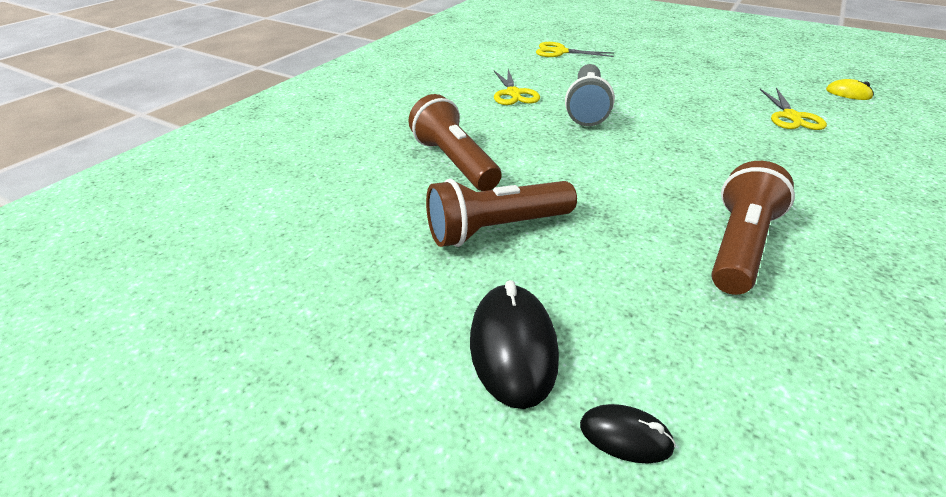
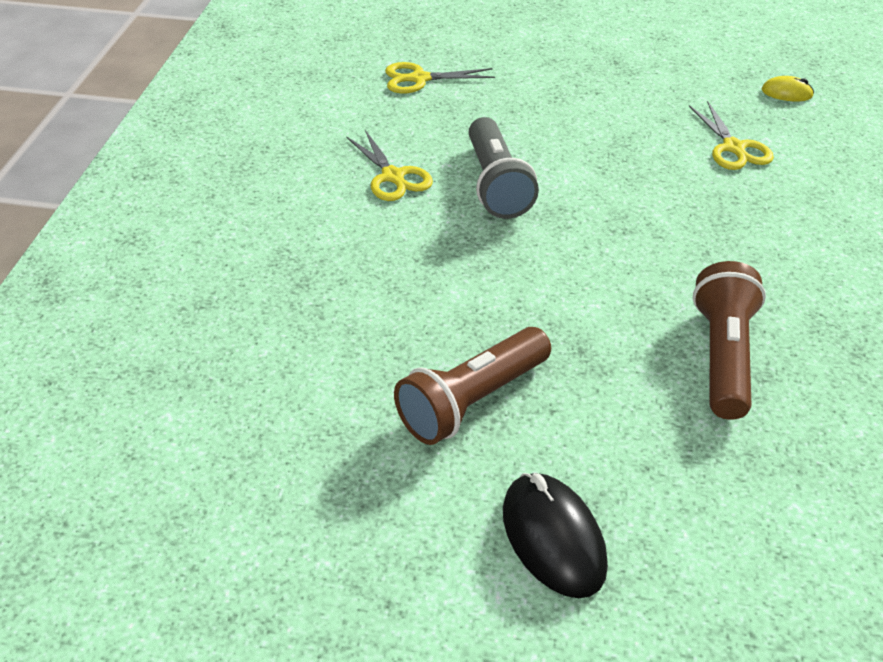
camera: 20 degrees left, 5 degrees up
(454, 162) = (376, 315): brown flashlight -> none
(625, 436) = (683, 592): black mouse -> none

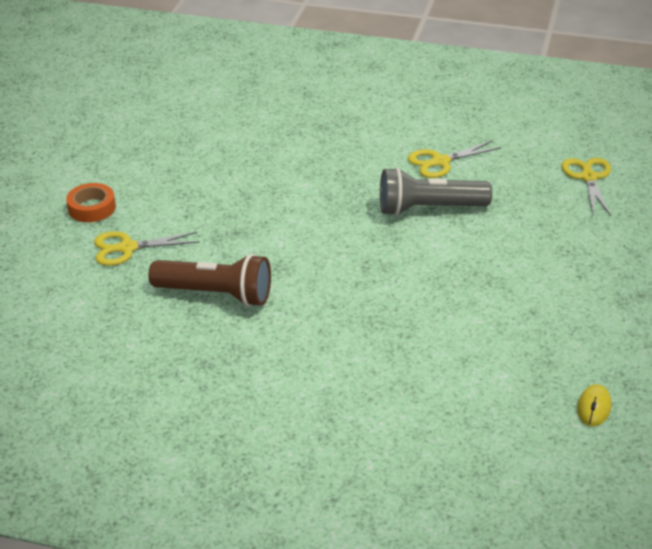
camera: 95 degrees right, 5 degrees down
(472, 401) = (201, 186): brown flashlight -> none
(553, 538) = (92, 208): black mouse -> orange tape
(733, 148) = (486, 348): yellow scissors -> yellow scissors (127, 248)

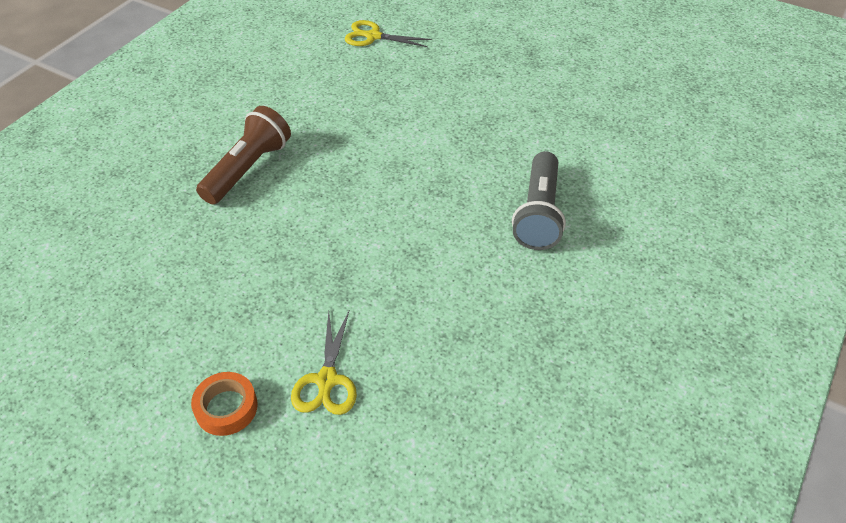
camera: 75 degrees left, 10 degrees up
(216, 294) = (441, 311): brown flashlight -> brown flashlight (248, 169)
(429, 209) = (371, 133): grey flashlight -> grey flashlight (539, 214)
(440, 162) = (302, 109): yellow scissors -> none
(593, 407) = (652, 109): yellow mouse -> none

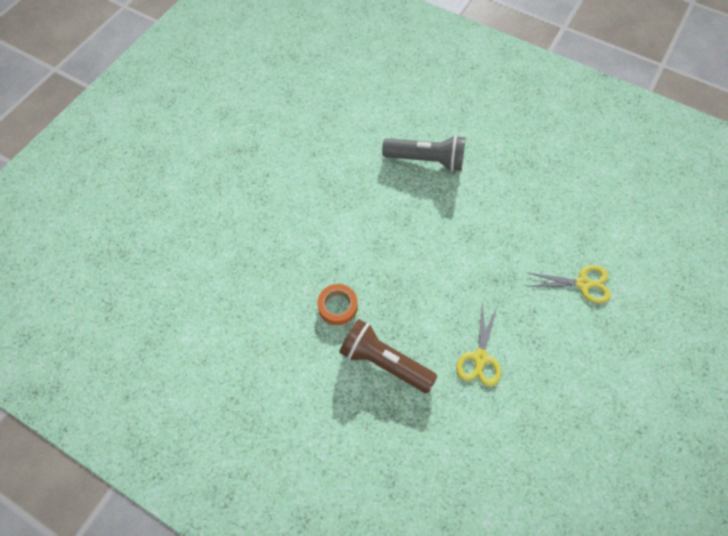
camera: 90 degrees left, 15 degrees up
(226, 408) = (614, 343): orange tape -> orange tape (337, 306)
(373, 36) = (197, 271): yellow scissors -> yellow scissors (480, 358)

